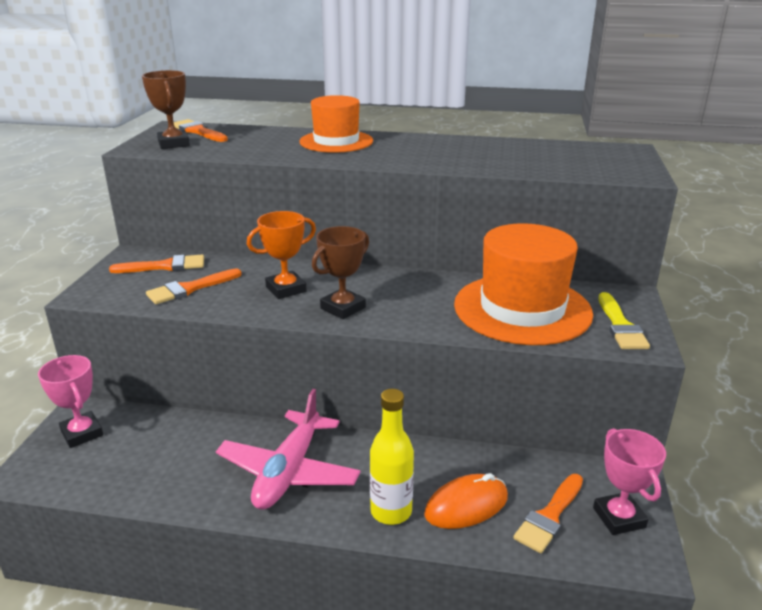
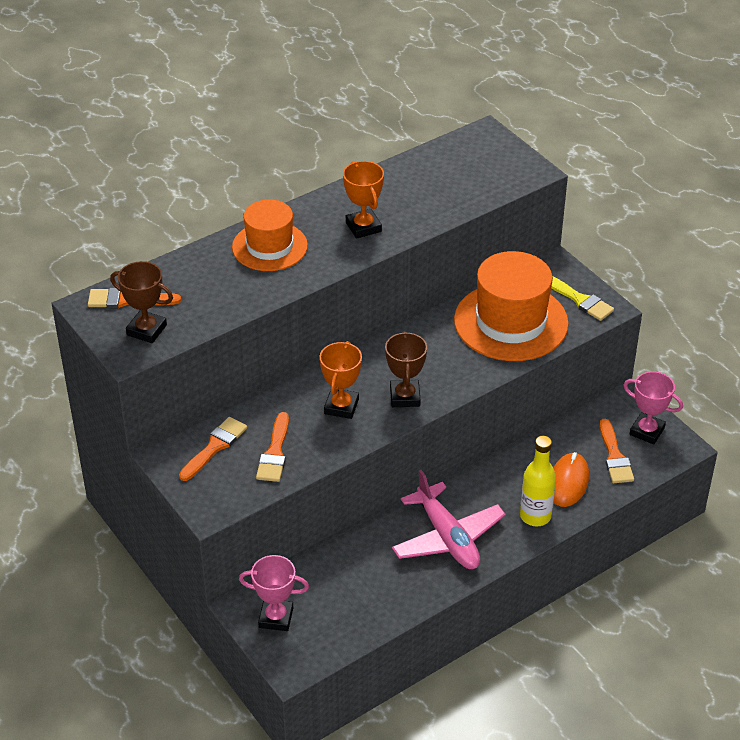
camera: 45 degrees left, 15 degrees up
(424, 155) = (363, 227): none -> orange trophy

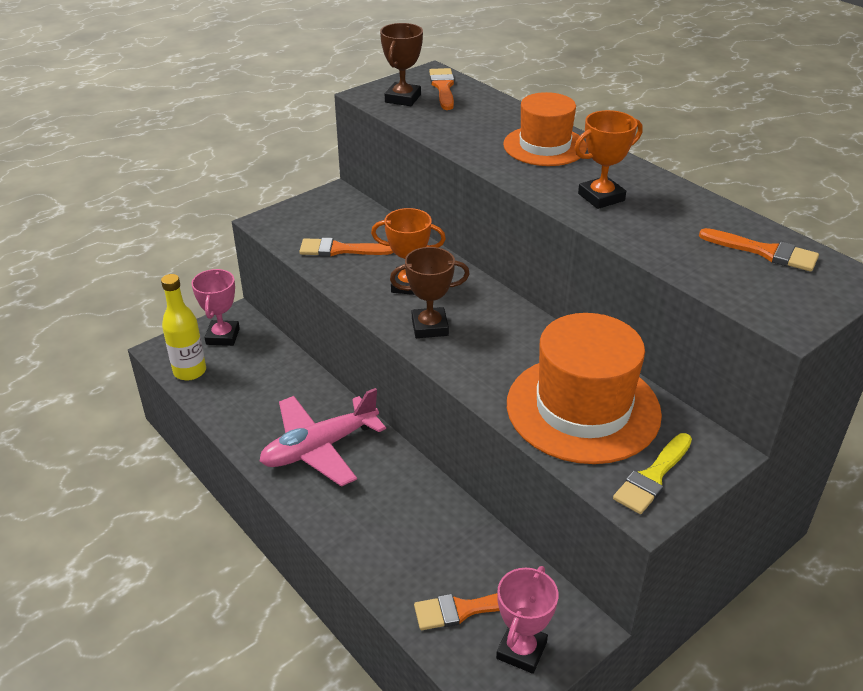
camera: 85 degrees right, 5 degrees down
(215, 447) = (346, 217): orange brush -> orange brush (765, 252)
(535, 516) = (354, 524): yellow bottle -> yellow bottle (190, 371)
(568, 482) = (412, 557): orange mouse -> none

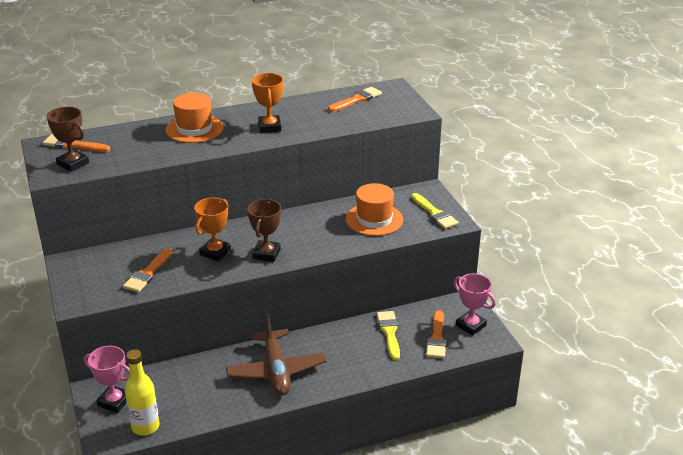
camera: 70 degrees left, 5 degrees down
(319, 448) = (276, 371): pink plane -> brown plane
(451, 545) = (389, 332): none -> yellow brush
(583, 408) = (374, 219): orange hat -> orange hat, size x0.64

